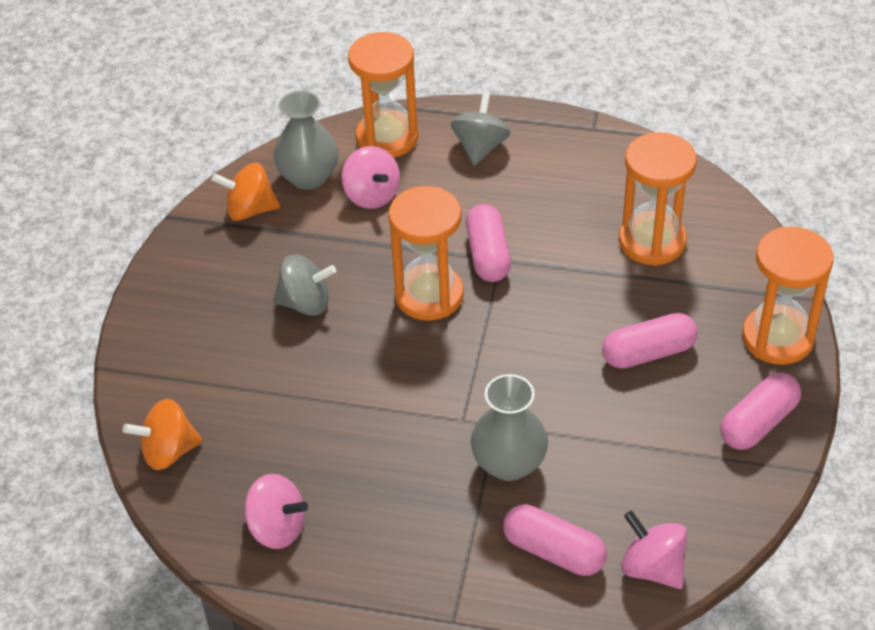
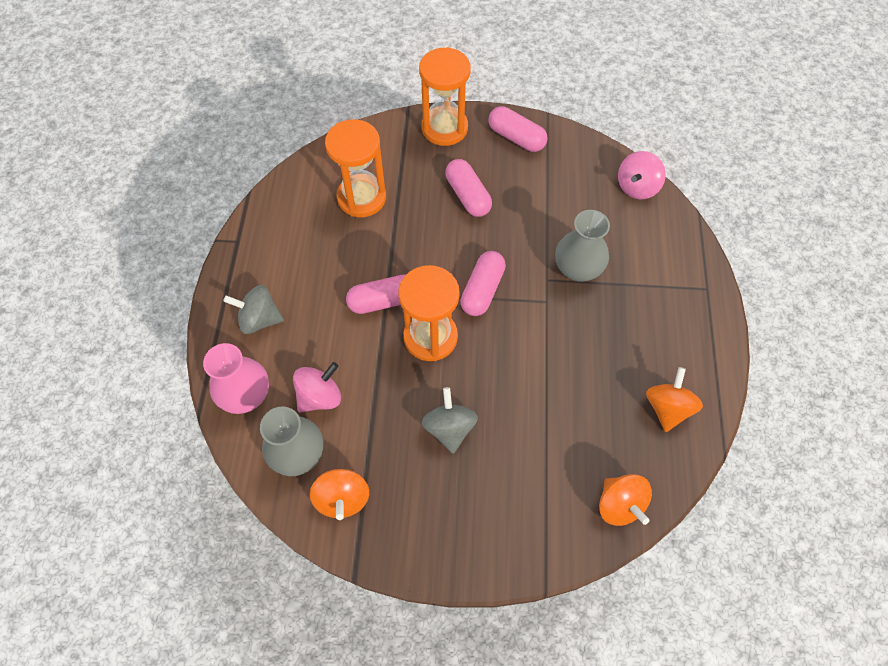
camera: 100 degrees left, 15 degrees up
(277, 528) = (667, 408): pink spinning top -> orange spinning top
(387, 137) = (246, 395): orange hourglass -> pink vase
(554, 551) = (639, 238): pink capsule -> pink capsule (482, 290)

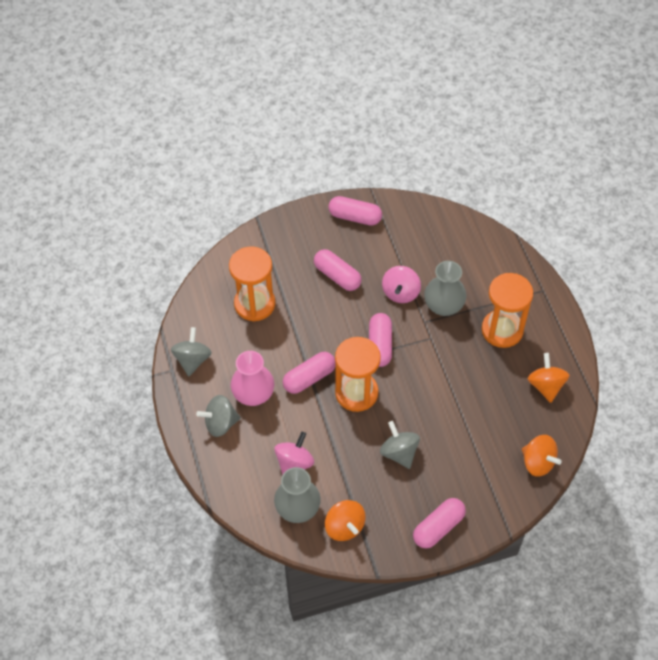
camera: 20 degrees left, 5 degrees down
(246, 395) = (238, 481): pink vase -> pink vase (253, 394)
(265, 237) = (192, 360): none -> grey spinning top
(444, 128) = (294, 226): orange hourglass -> orange hourglass (502, 330)
(457, 544) = (438, 527): none -> pink capsule
(637, 187) = (463, 228): pink spinning top -> pink spinning top (400, 293)

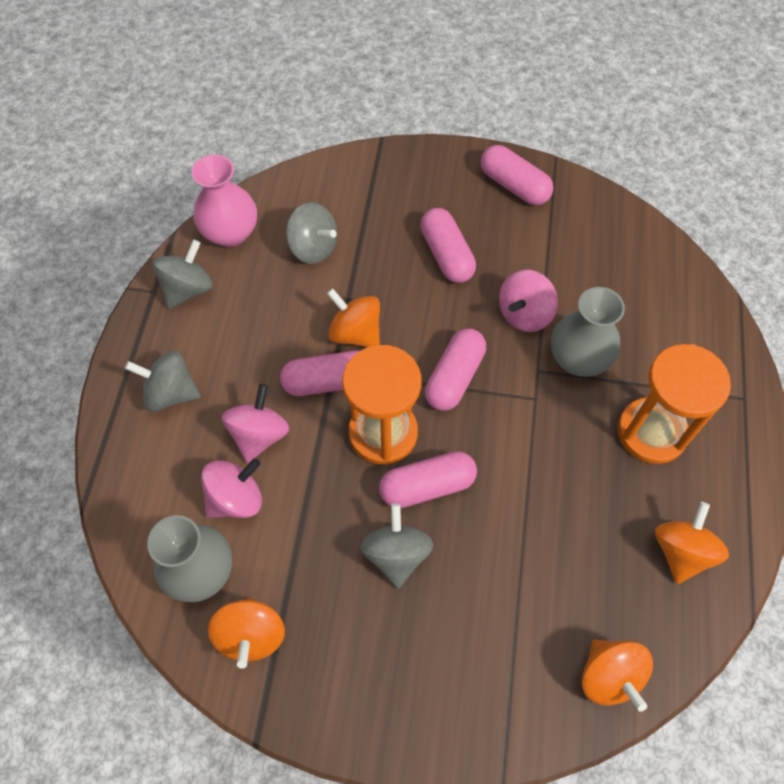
camera: 25 degrees right, 5 degrees up
(253, 394) = (239, 371): pink vase -> pink vase (230, 233)
(254, 304) = (313, 248): orange hourglass -> grey spinning top
(287, 424) = (259, 435): none -> pink spinning top
(309, 344) = (355, 333): none -> orange spinning top
(438, 527) = (393, 709): pink capsule -> pink capsule (427, 486)

